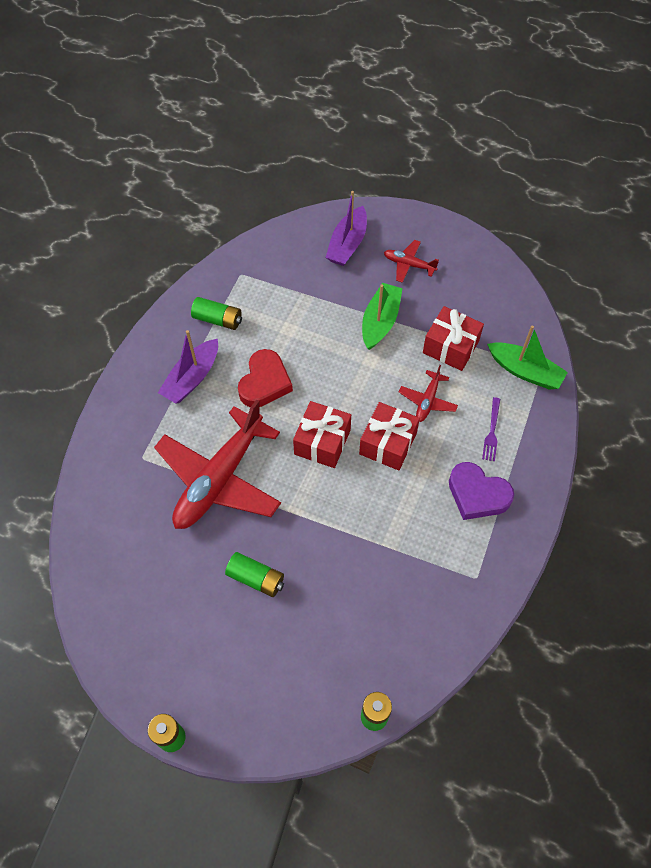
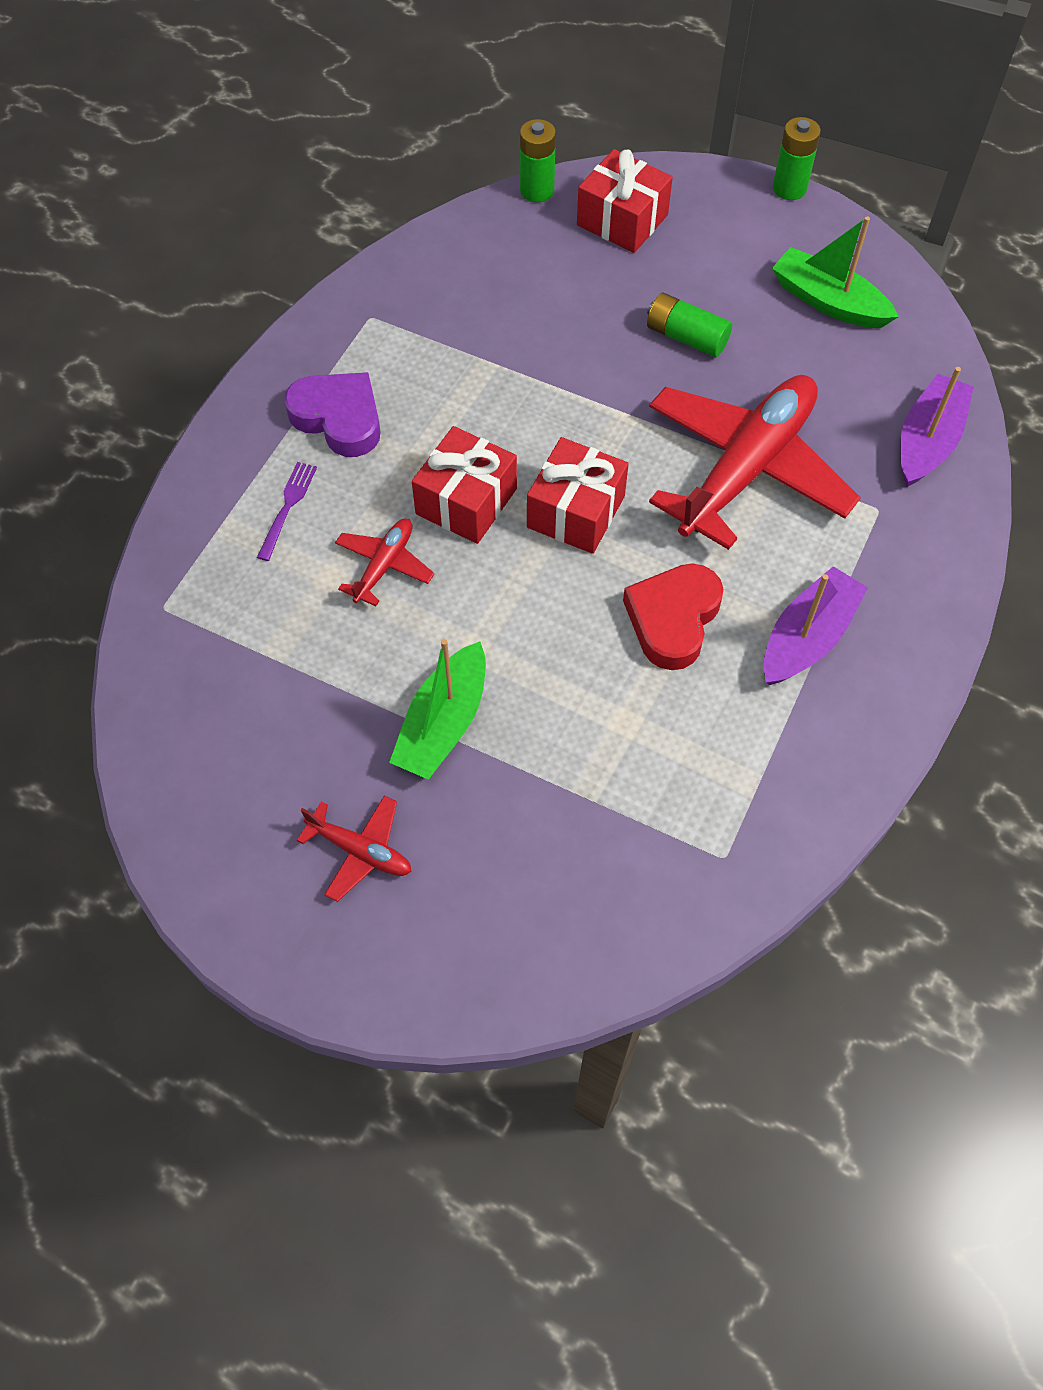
camera: 175 degrees left, 0 degrees up
(218, 319) = (767, 753): green battery -> none
(347, 244) = (486, 916): purple boat -> purple boat (927, 441)
(450, 347) = (318, 661): red gift -> red gift (622, 220)
(525, 371) = (195, 604): green boat -> green boat (828, 301)

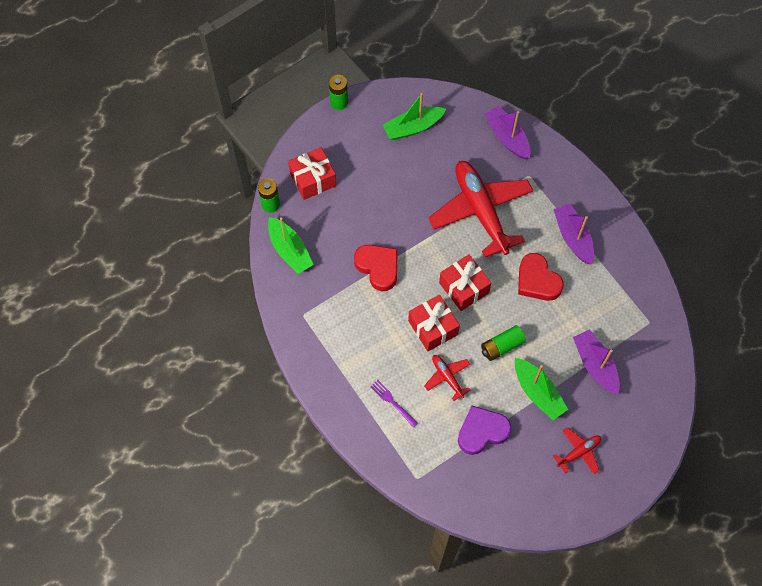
camera: 60 degrees left, 5 degrees up
(338, 418) = (355, 357): purple heart -> purple heart (482, 431)
(473, 249) = (290, 250): none -> green boat
(526, 374) = (378, 267): none -> red heart
(564, 797) = (595, 365): none -> purple boat
(686, 337) = (397, 193): green battery -> green battery (502, 346)

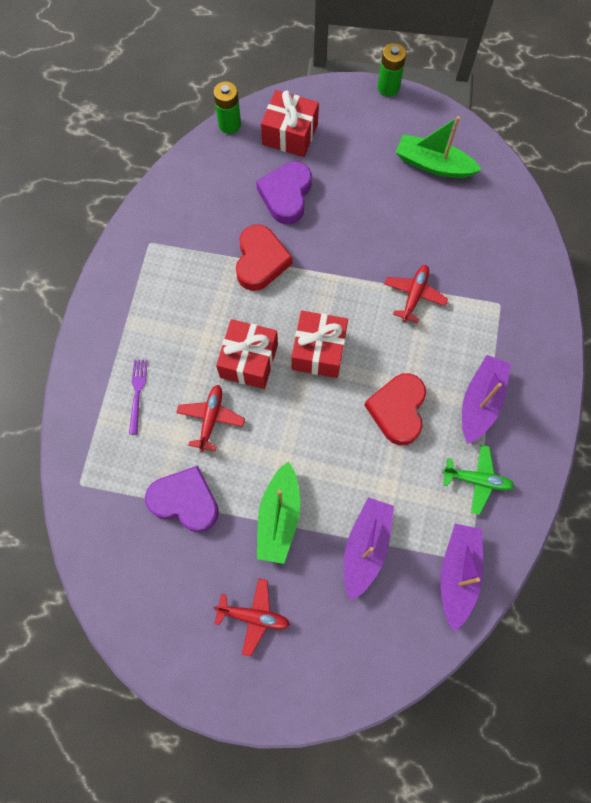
camera: 45 degrees right, 5 degrees up
(290, 250) = (201, 177): green boat -> none
(351, 217) = (286, 195): none -> purple heart
(481, 211) = (414, 295): red plane -> red plane, size x0.45
(502, 346) = (293, 439): green battery -> none
(507, 137) = (517, 249): purple boat -> purple boat (458, 574)
(612, 279) = (477, 480): none -> green plane

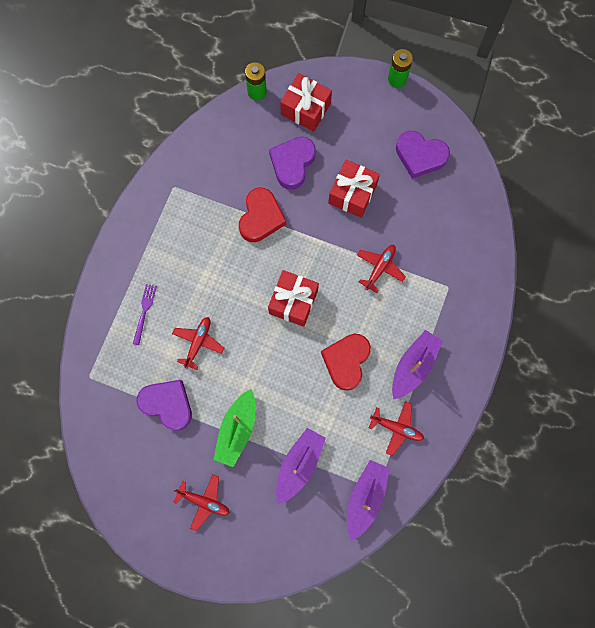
camera: 10 degrees right, 5 degrees up
(249, 361) = (236, 300): red gift -> red gift (352, 194)
(433, 164) = (420, 156): green boat -> purple heart
(477, 480) = (396, 428): green plane -> red plane

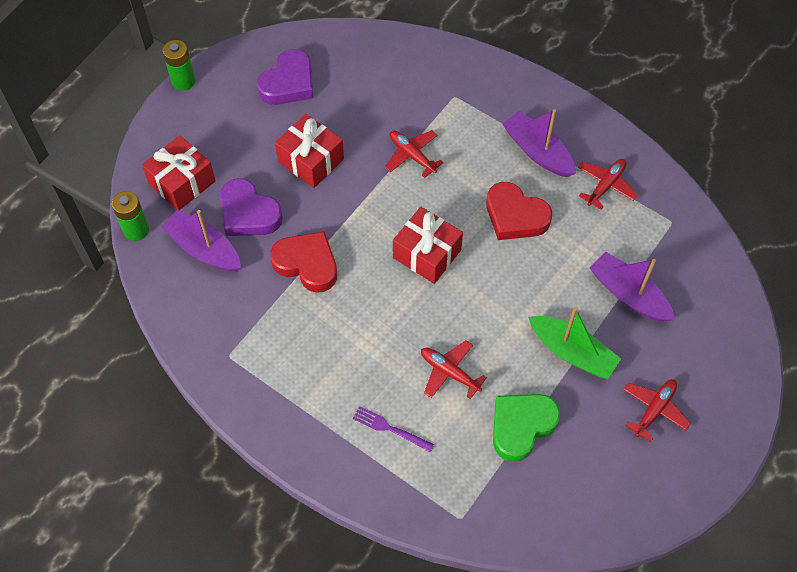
camera: 75 degrees left, 15 degrees down
(167, 404) = (521, 426): purple heart -> green heart
(365, 498) = (679, 235): purple boat -> purple boat (204, 248)

